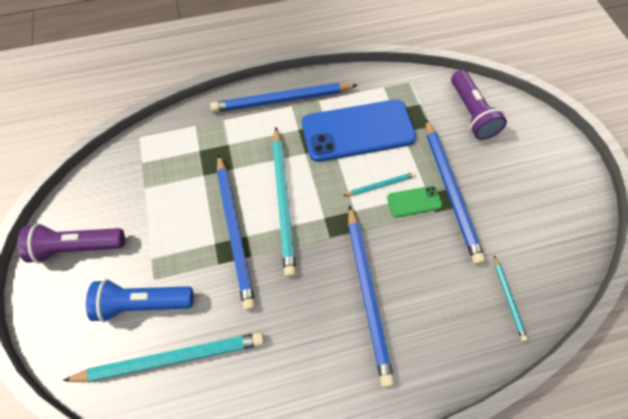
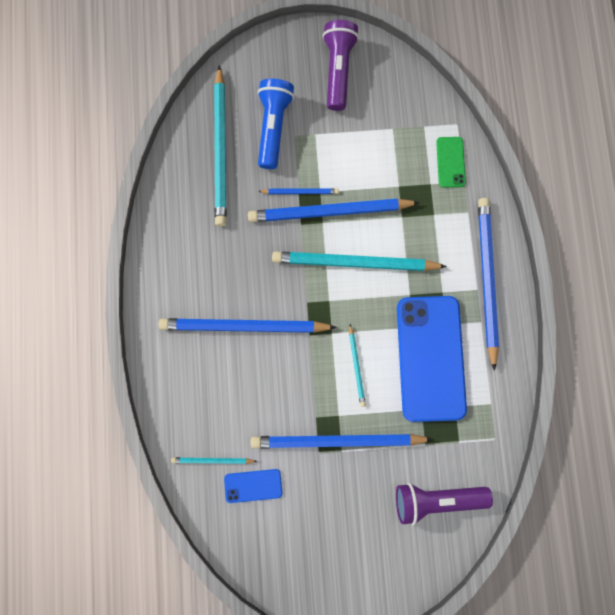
camera: 100 degrees right, 15 degrees up
(216, 262) = (300, 192): none -> blue pencil
(414, 201) = (331, 398): green phone -> green phone (450, 162)
(516, 255) = (253, 485): none -> blue phone

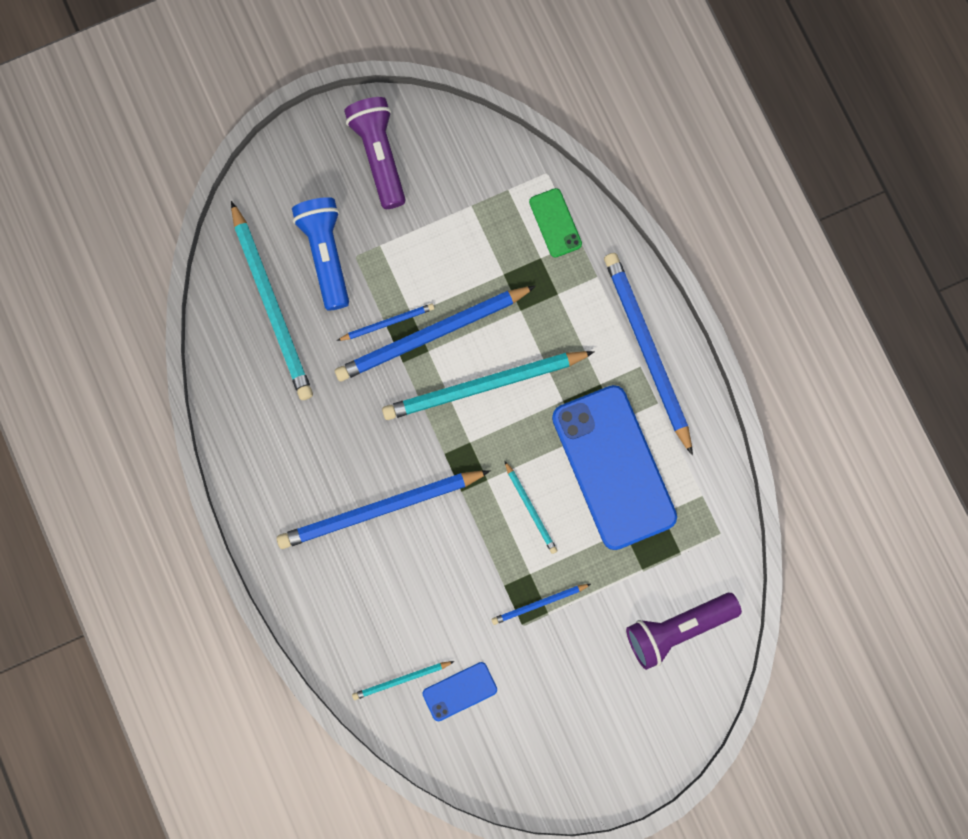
camera: 20 degrees left, 0 degrees up
(337, 441) = (539, 604): blue pencil -> blue pencil, size x0.47

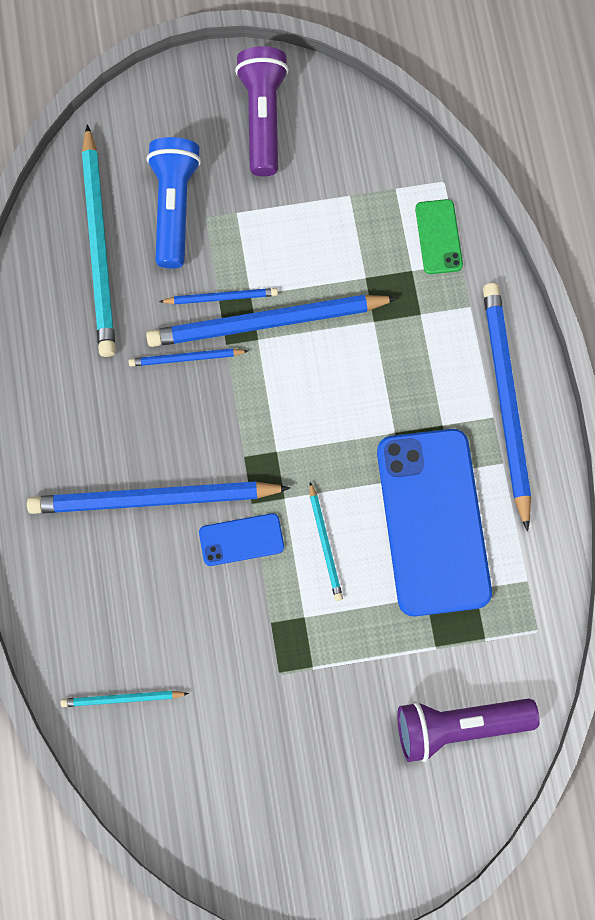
camera: 15 degrees right, 5 degrees down
(459, 691) = (185, 730): blue phone -> blue phone (241, 539)
(484, 386) = (309, 393): turquoise pencil -> none
(539, 604) = (305, 654): blue pencil -> blue pencil (186, 358)

